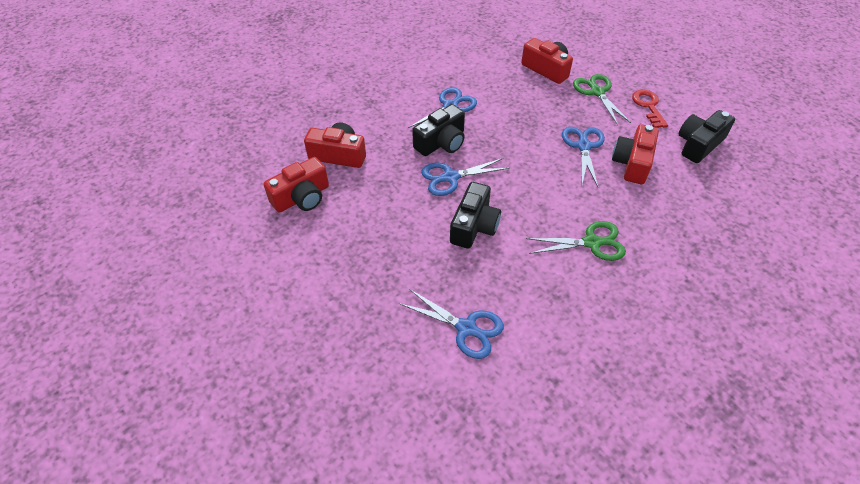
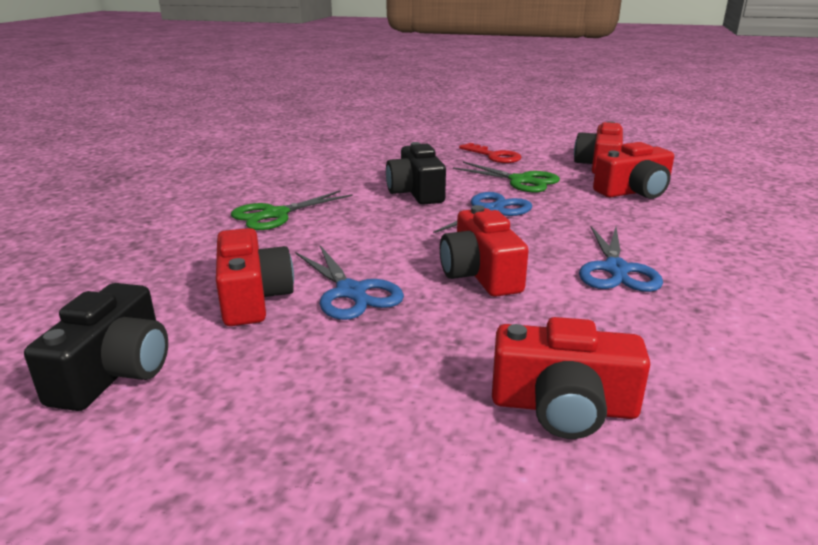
camera: 145 degrees right, 25 degrees down
(441, 142) = (553, 232): black camera -> none
(466, 328) = (356, 156): blue scissors -> none
(513, 131) = (480, 274): none -> red camera
(597, 92) = (397, 398): green scissors -> green scissors (520, 181)
(648, 106) = (252, 414): red key -> red key (494, 156)

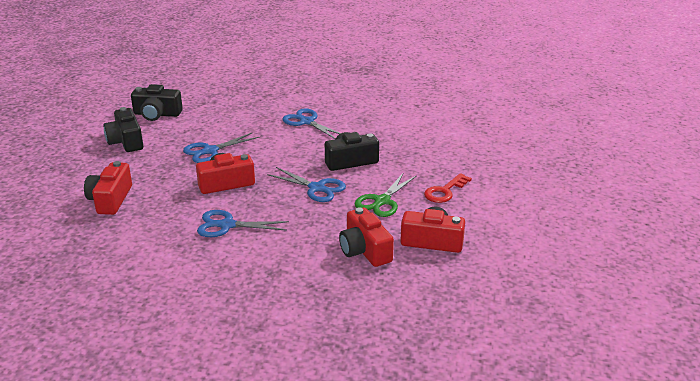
camera: 85 degrees right, 5 degrees up
(253, 297) = (208, 130): red camera -> none
(253, 412) = (126, 141): none -> black camera
(275, 214) = (307, 122): green scissors -> blue scissors

